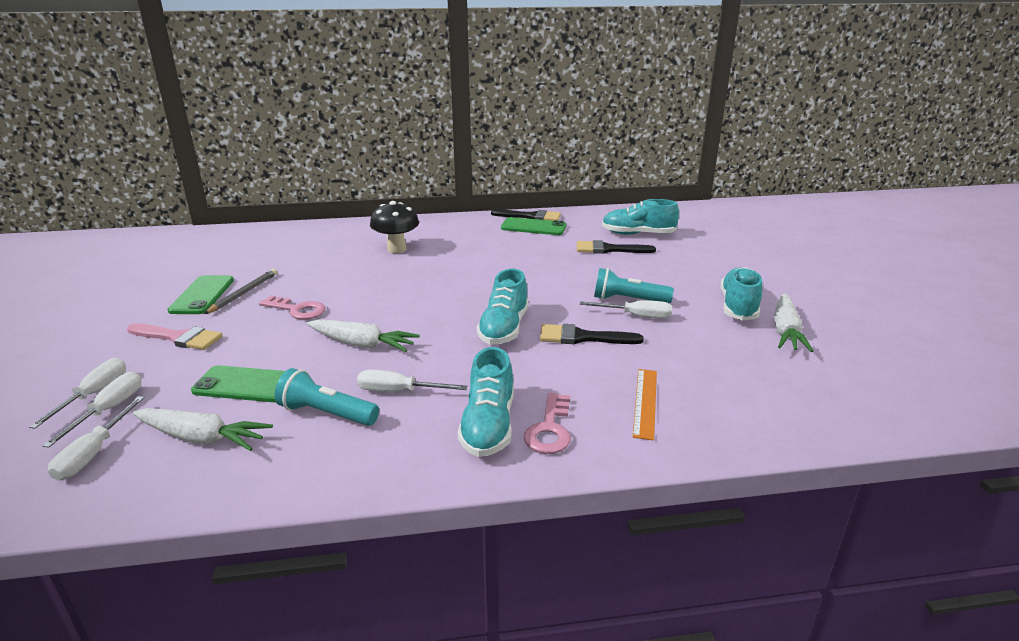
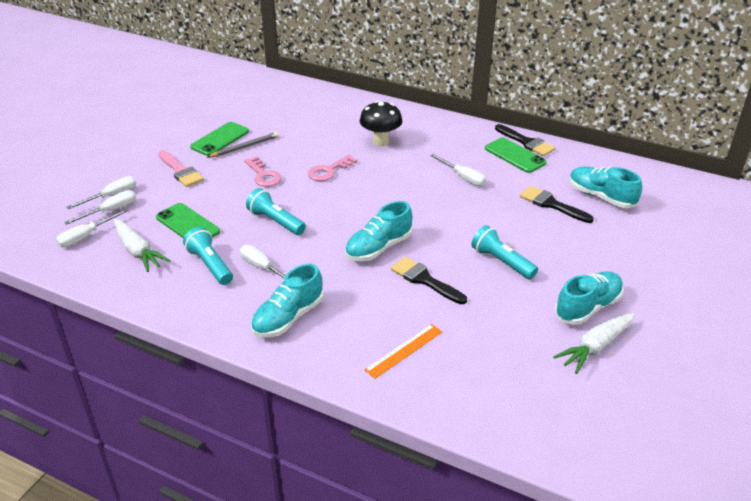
camera: 35 degrees right, 10 degrees up
(362, 344) = (276, 221): white carrot -> turquoise flashlight
(550, 429) = (320, 338): pink key -> pink key (328, 171)
(636, 316) = (489, 279): white screwdriver -> white screwdriver (463, 177)

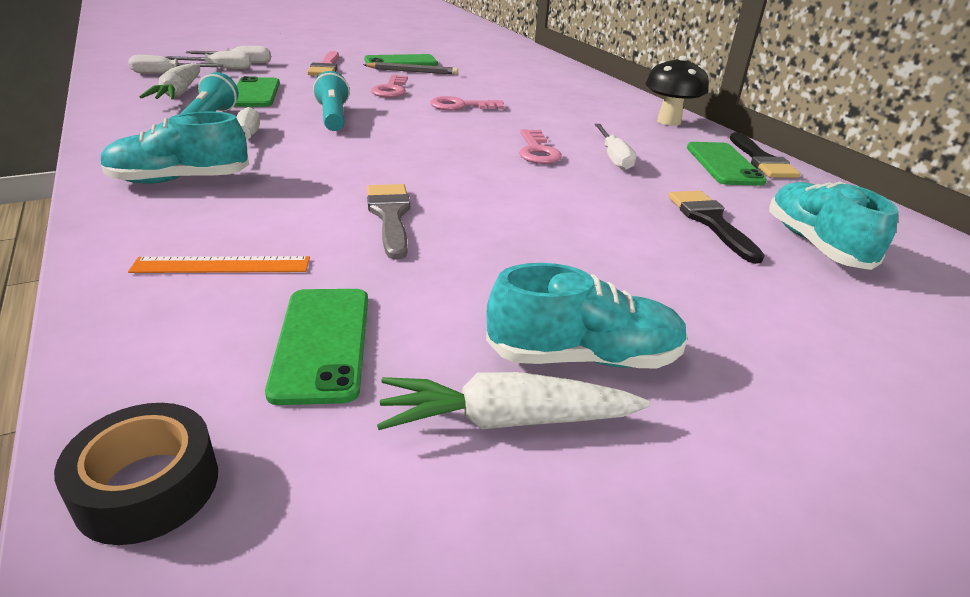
camera: 35 degrees right, 5 degrees down
(378, 248) = (394, 170): turquoise shoe -> none
(380, 141) = (560, 106): black mushroom -> black mushroom (669, 121)
(422, 192) = (537, 151): none -> pink key
(424, 280) = (390, 216): black brush -> grey brush
(501, 358) = (322, 343): none -> green phone
(502, 262) = (529, 244): turquoise flashlight -> none
(533, 436) = (148, 486): none -> black tape

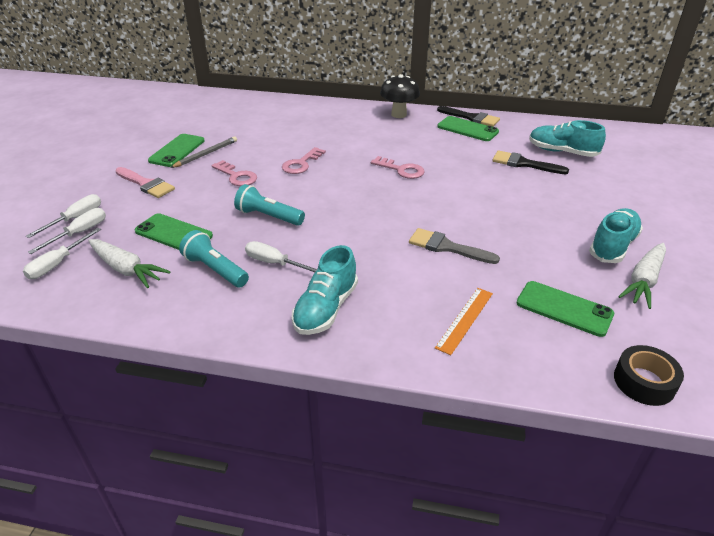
camera: 50 degrees left, 5 degrees up
(613, 158) = (432, 153): white screwdriver -> none

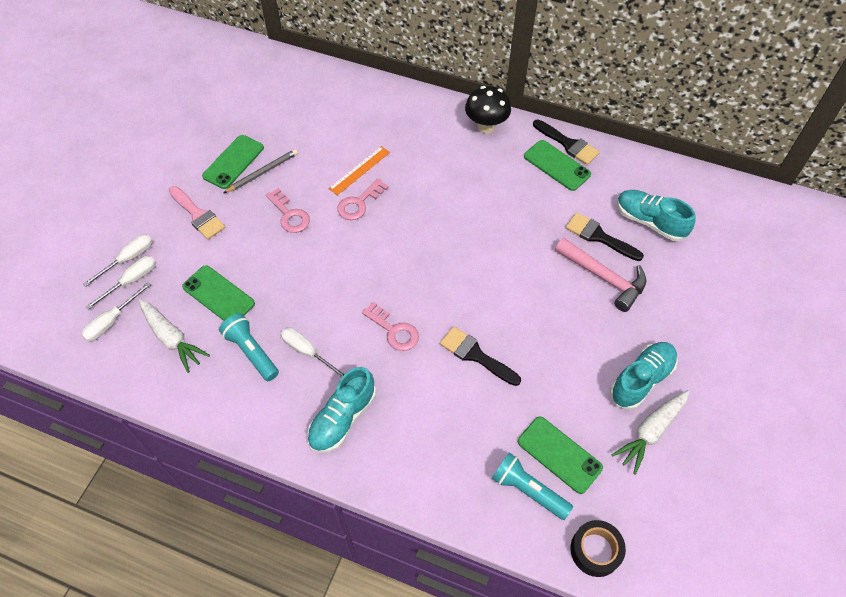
camera: 10 degrees right, 20 degrees up
(268, 216) = (312, 283): turquoise flashlight -> turquoise flashlight (528, 490)
(401, 170) = (463, 228): pink key -> pink key (394, 330)
(447, 247) = (475, 355): grey brush -> black brush
(465, 319) = (463, 452): orange ruler -> orange ruler (359, 170)
(541, 186) = (604, 277): none -> pink hammer

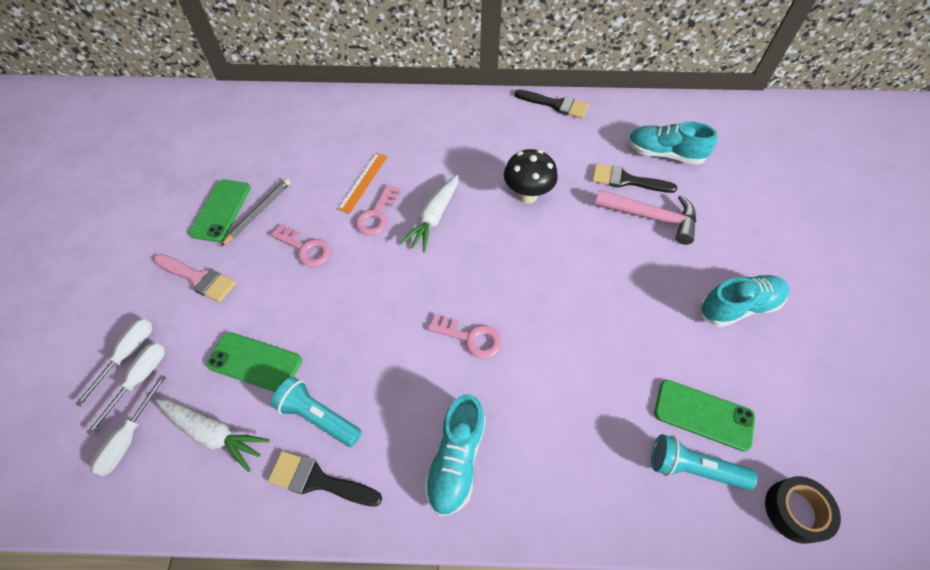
camera: 20 degrees left, 0 degrees up
(307, 352) = (384, 394): white screwdriver -> none
(475, 355) = (567, 336): black brush -> black brush (318, 480)
(486, 127) = (472, 108): black mushroom -> black mushroom (527, 195)
(557, 165) = (555, 126): green phone -> none
(641, 380) = (738, 306): turquoise shoe -> turquoise shoe turned 45 degrees clockwise
(651, 432) = (776, 357): white carrot -> white carrot (434, 218)

